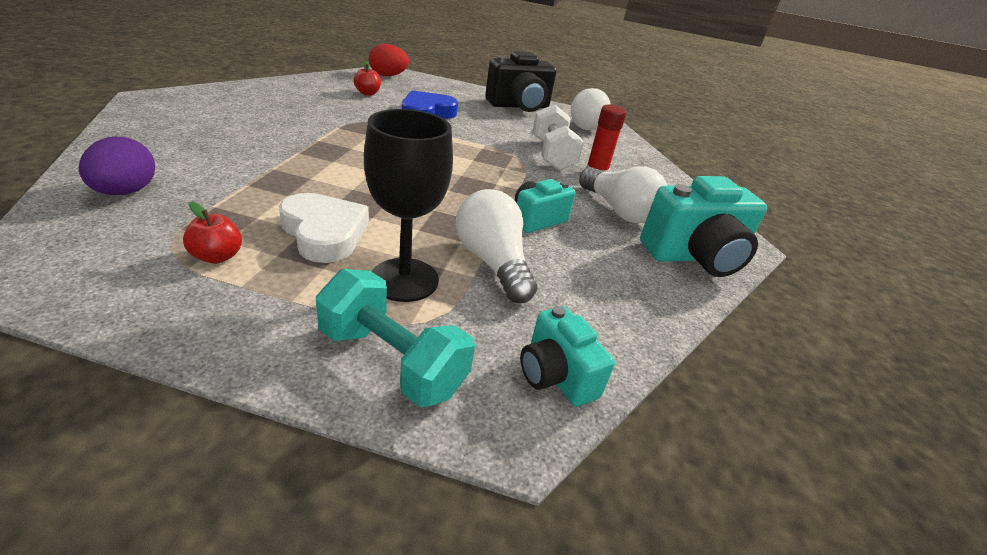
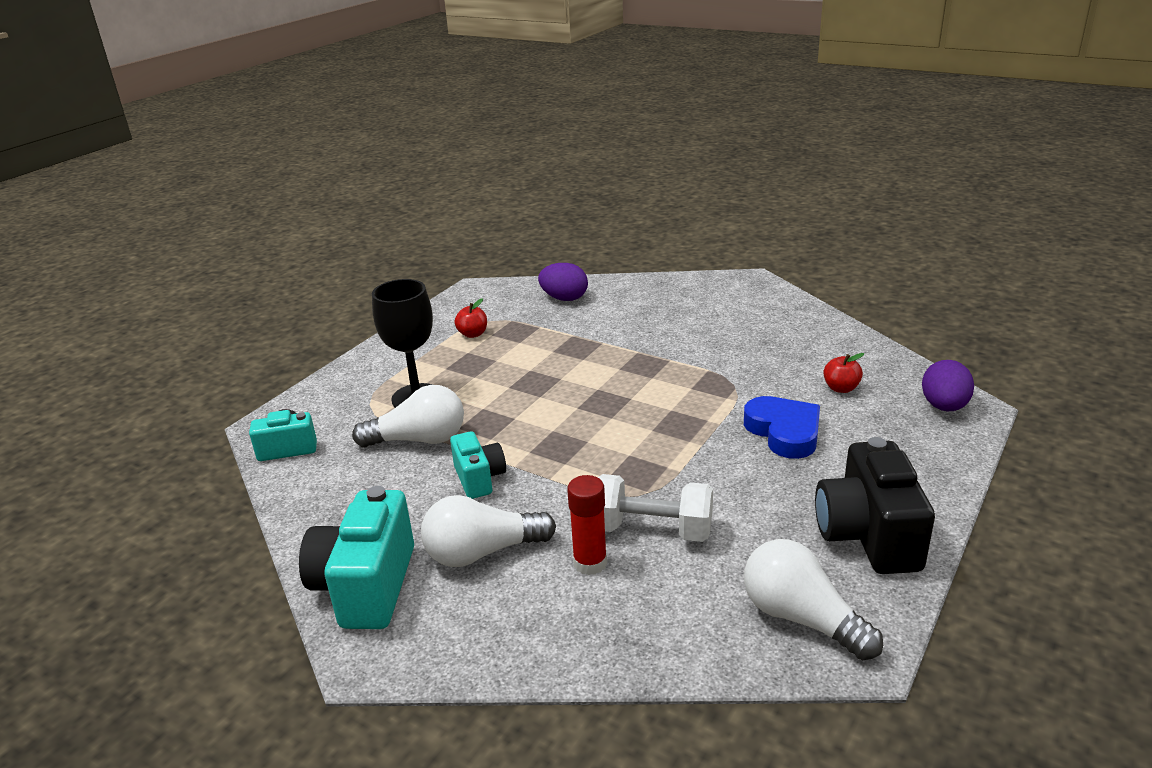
camera: 115 degrees right, 5 degrees down
(324, 233) = (490, 367): white heart -> none
(388, 76) = (944, 406): red egg -> purple egg
(392, 361) = (343, 391): turquoise dumbbell -> none

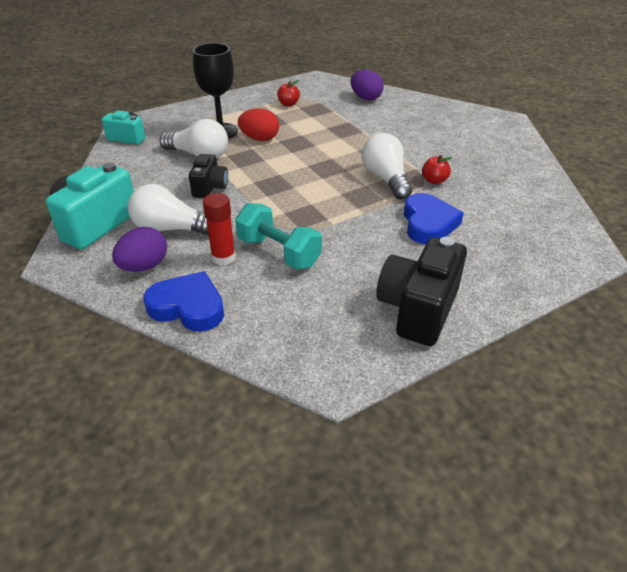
camera: 25 degrees right, 10 degrees up
(479, 479) = (210, 187): turquoise camera -> black camera
(481, 392) = (259, 139): none -> red egg
(609, 643) = (188, 307): none -> blue heart
(651, 530) = (278, 252): white dumbbell -> turquoise dumbbell
(801, 618) = (318, 341): white light bulb -> white light bulb (386, 179)
(841, 388) = (500, 209): red apple -> red apple (434, 181)
(944, 406) = (568, 246): purple egg -> purple egg (144, 266)

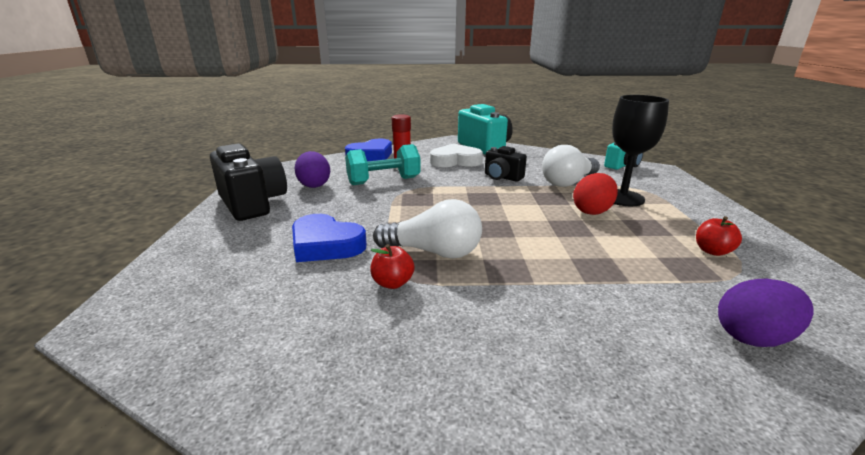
camera: 120 degrees right, 15 degrees down
(144, 266) = (423, 152): purple egg -> purple egg (314, 185)
(171, 229) = (455, 161): white light bulb -> white heart

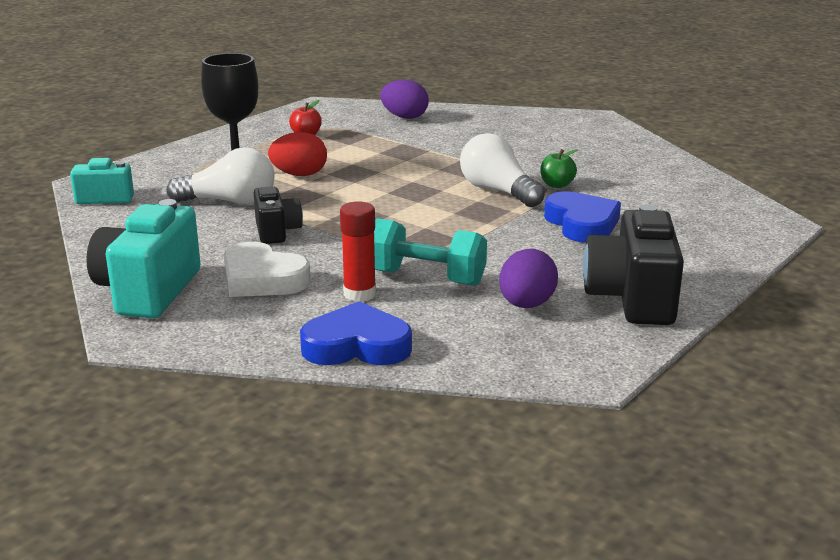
camera: 140 degrees left, 0 degrees up
(392, 283) = (557, 185): red apple -> green apple

